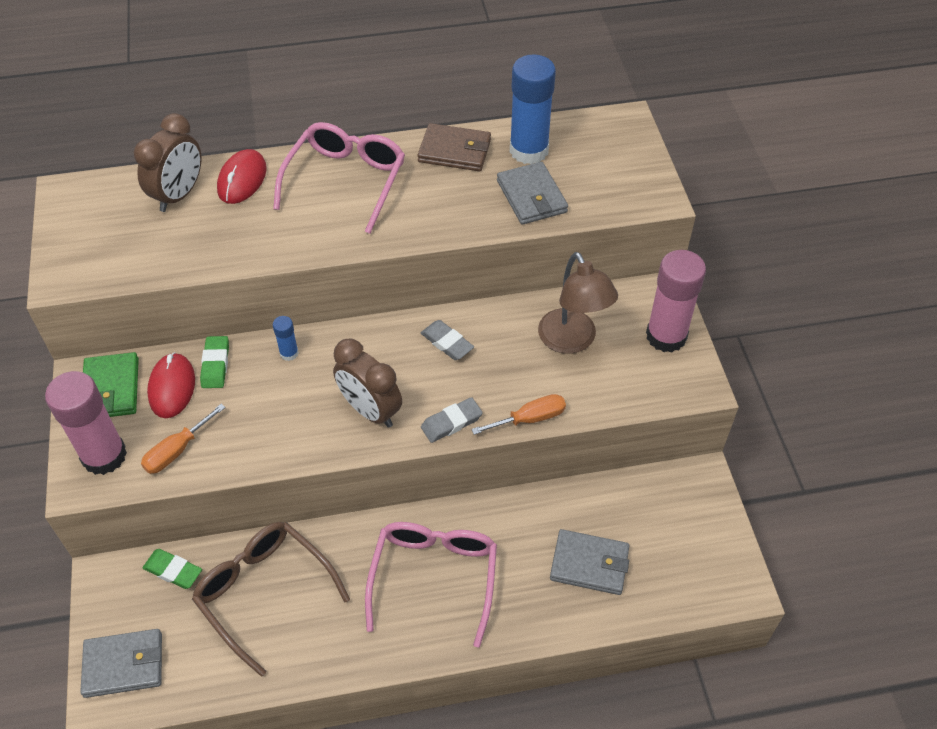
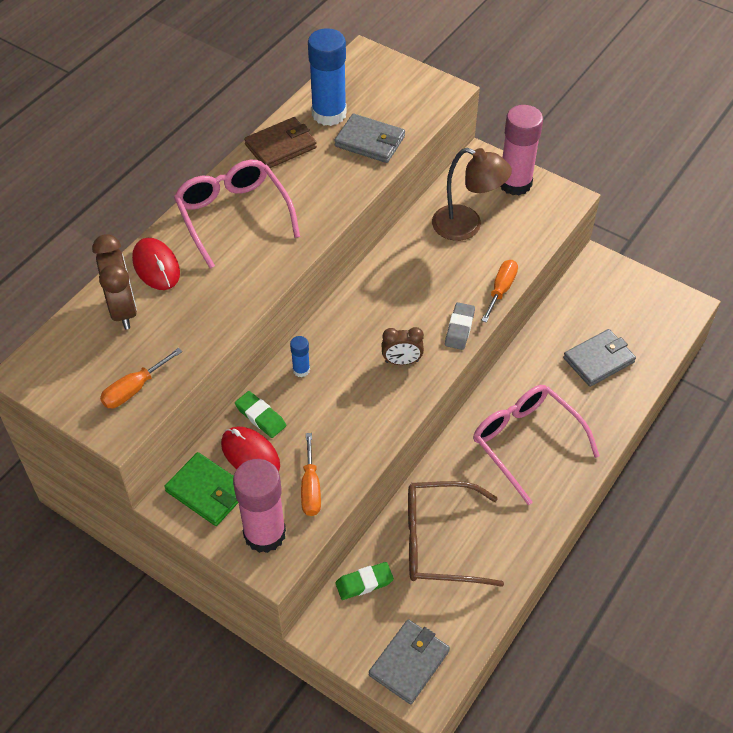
camera: 45 degrees left, 0 degrees up
(108, 259) = (134, 389): none -> orange screwdriver
(370, 410) = (402, 361): brown clock -> brown clock, size x0.63
(447, 343) = (394, 284): grey eraser -> none

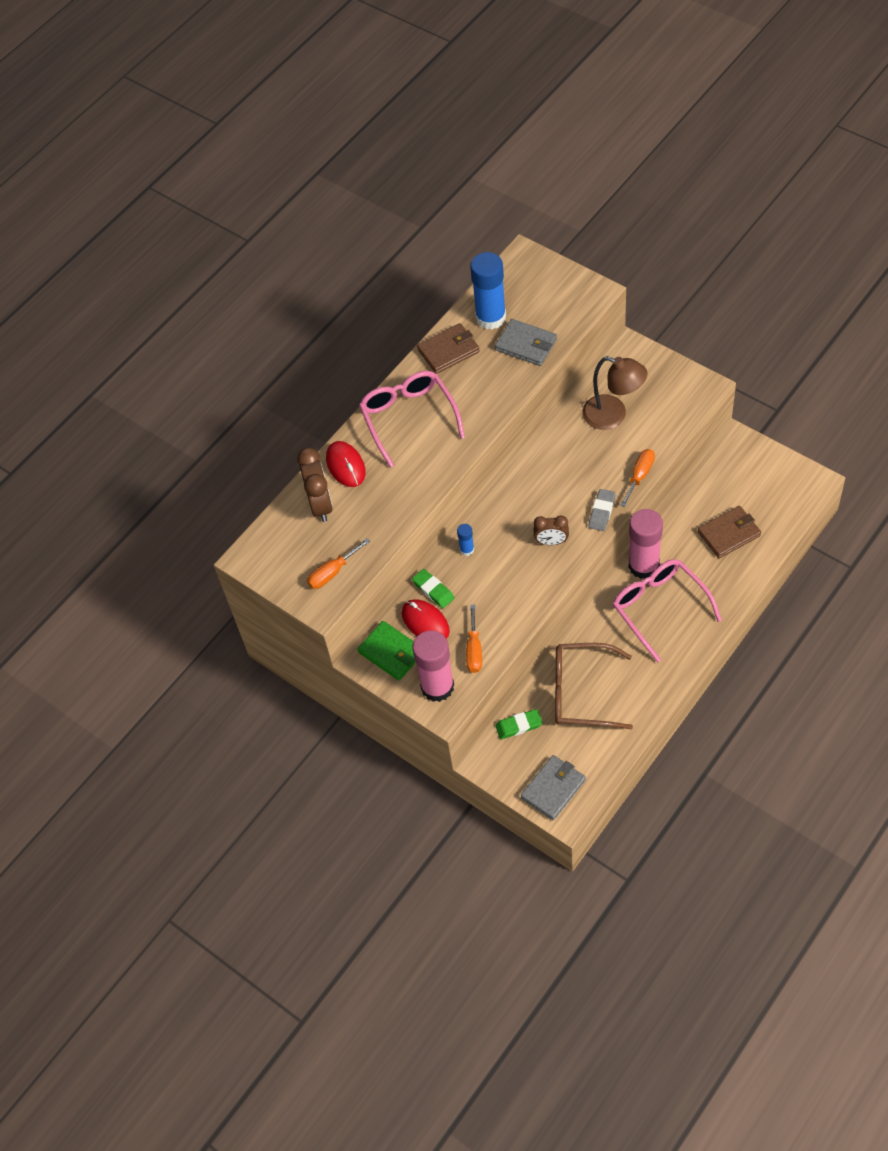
camera: 10 degrees right, 5 degrees up
(515, 183) = (659, 372): pink glue stick -> pink glue stick (643, 565)
(598, 360) = (729, 534): grey wallet -> brown wallet

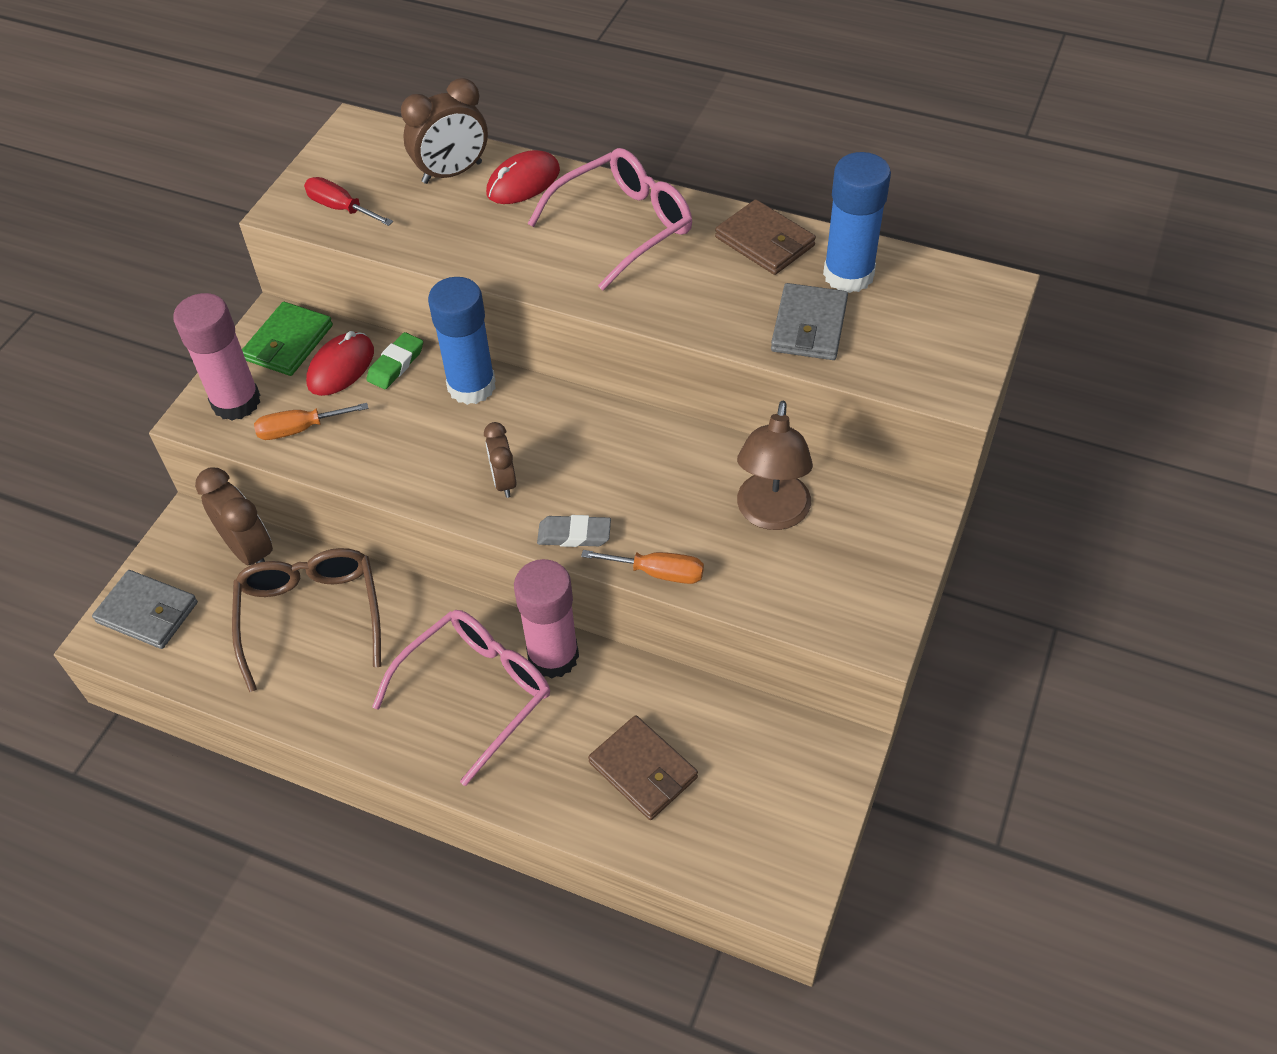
camera: 70 degrees right, 5 degrees down
(332, 572) = (341, 208): orange screwdriver -> red screwdriver
(467, 550) = (471, 386): blue glue stick -> blue glue stick, size x2.20
(519, 726) = (249, 551): green eraser -> brown clock

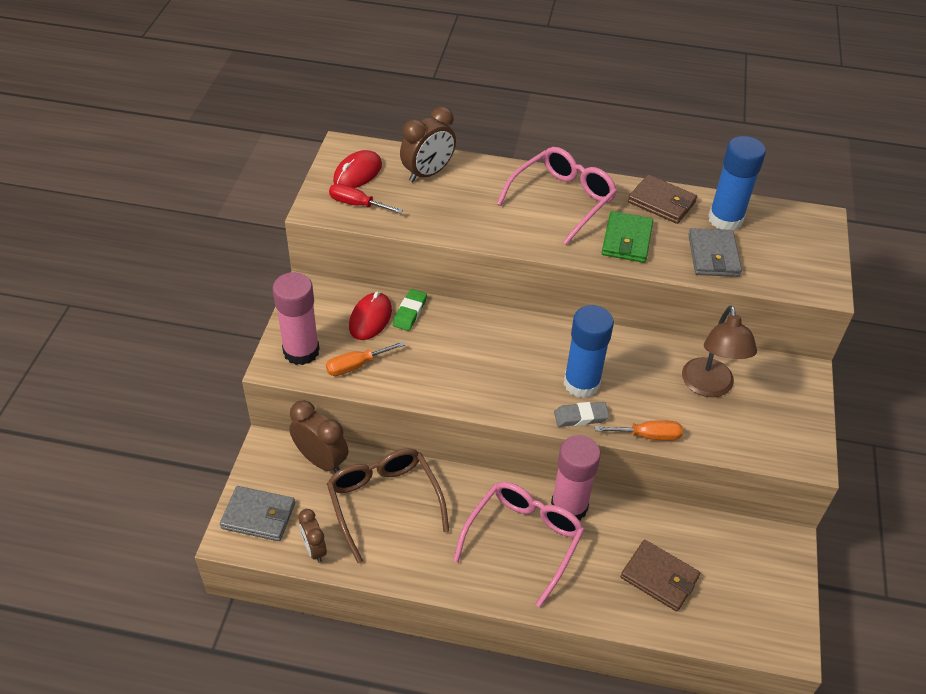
camera: 15 degrees left, 5 degrees down
(288, 342) = (325, 305): green wallet -> green wallet (626, 240)
(471, 386) = (470, 322): blue glue stick -> blue glue stick (581, 383)
(504, 481) = (518, 386): brown clock -> brown clock (314, 549)
(523, 182) = (481, 176): red mouse -> red mouse (357, 173)

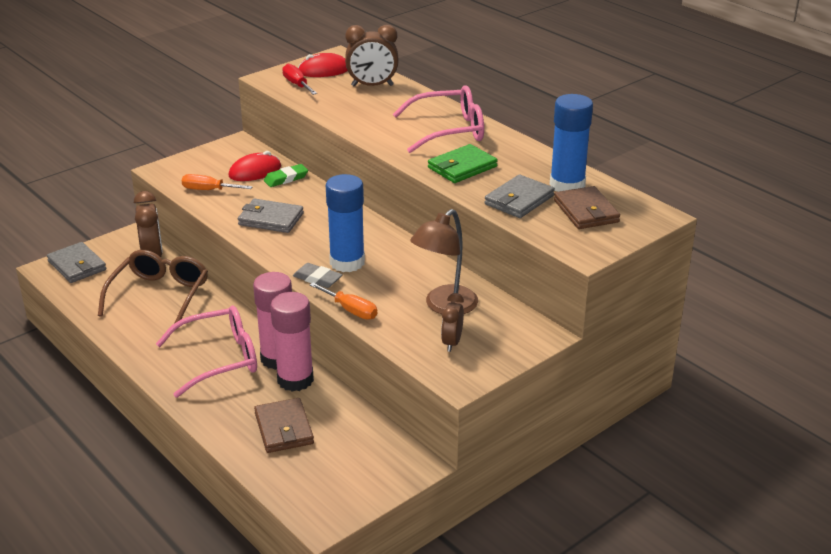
camera: 40 degrees right, 15 degrees down
(301, 351) = (186, 170): pink glue stick -> pink glue stick (295, 380)
(314, 549) = (84, 297): brown clock -> brown clock (452, 343)
(457, 370) = (271, 219): none -> grey wallet
(661, 202) = (528, 158): brown wallet -> brown wallet (586, 211)

